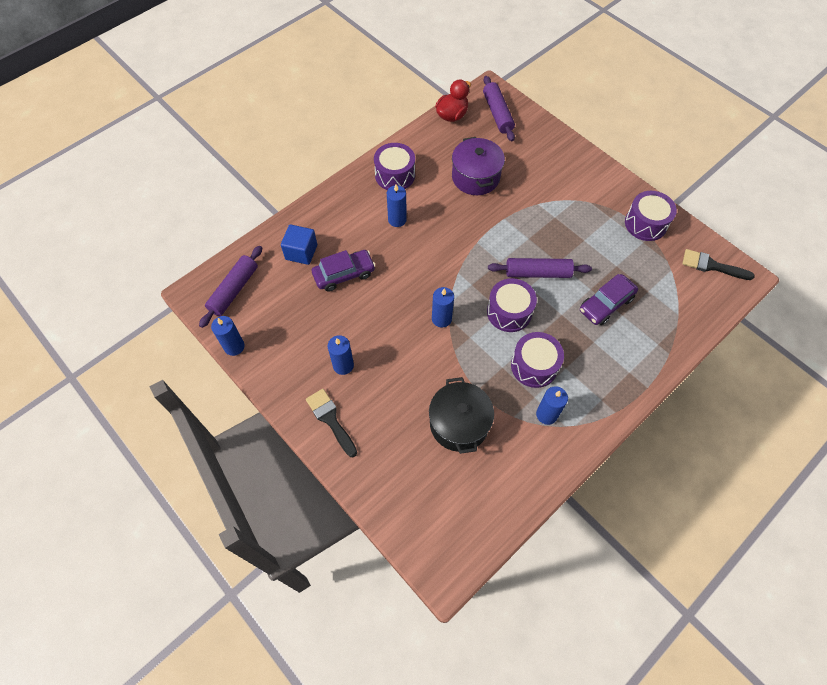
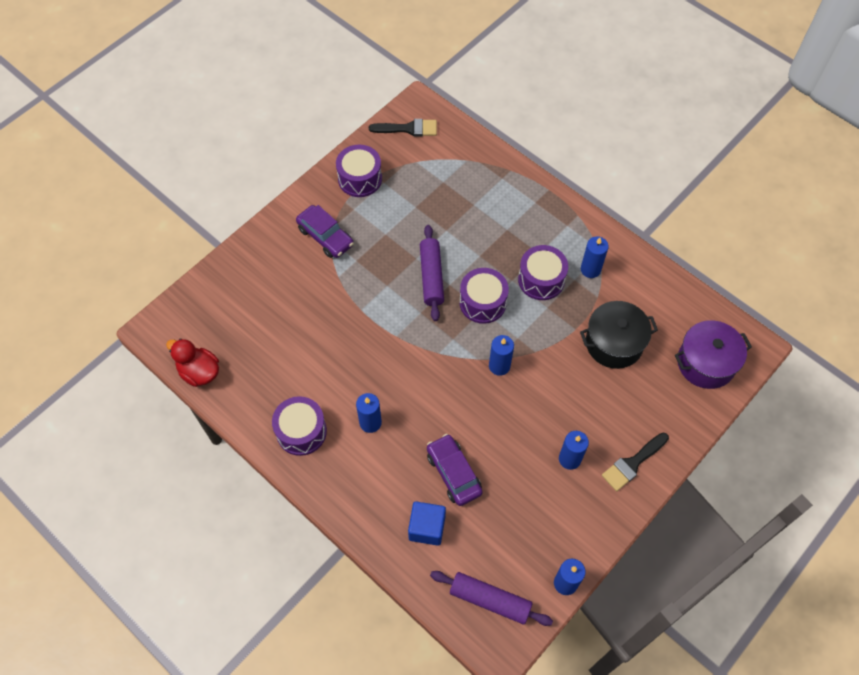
camera: 95 degrees left, 0 degrees up
(475, 177) = (301, 341): purple pot -> purple pot (706, 363)
(497, 113) = (197, 320): purple rolling pin -> none
(606, 304) = (463, 217): purple car -> purple car (325, 236)
(712, 266) = (408, 129): black brush -> black brush turned 105 degrees counterclockwise

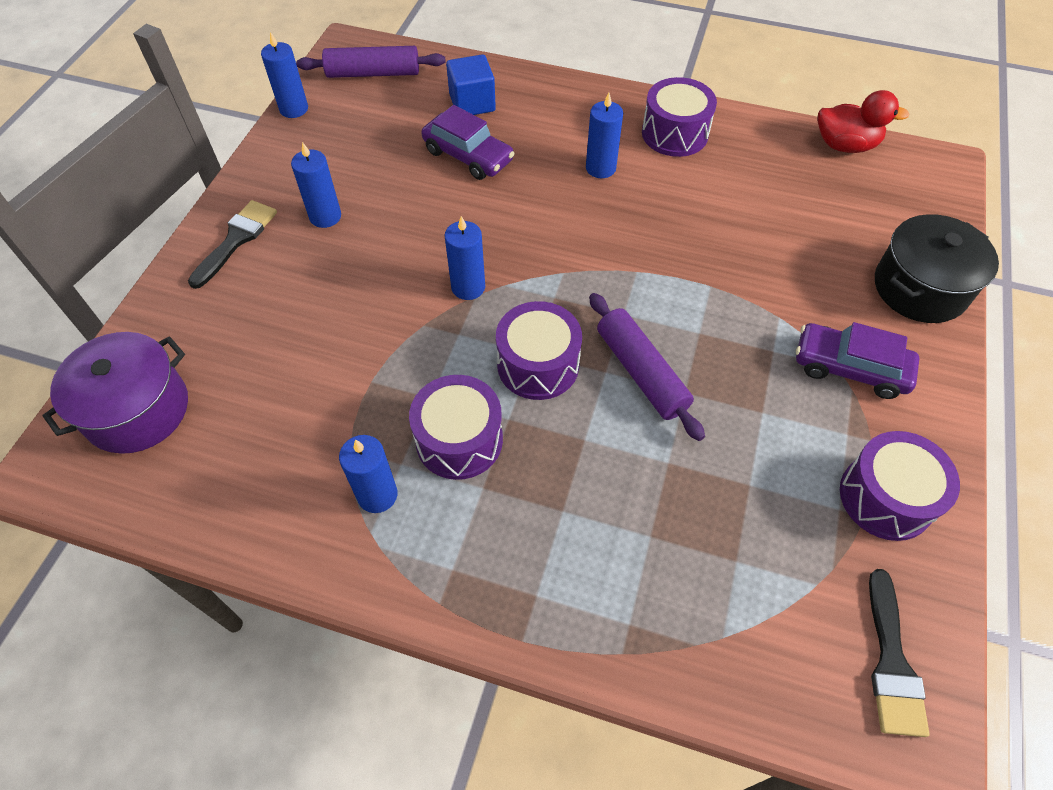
camera: 155 degrees right, 5 degrees down
(408, 129) = (891, 662): black brush -> black brush turned 60 degrees counterclockwise
(614, 343) = (301, 383): black pot -> black pot (920, 288)

